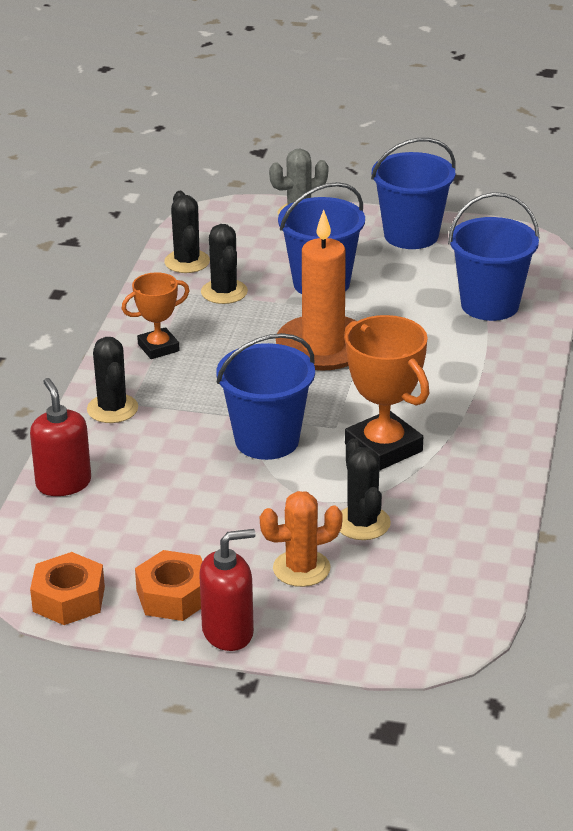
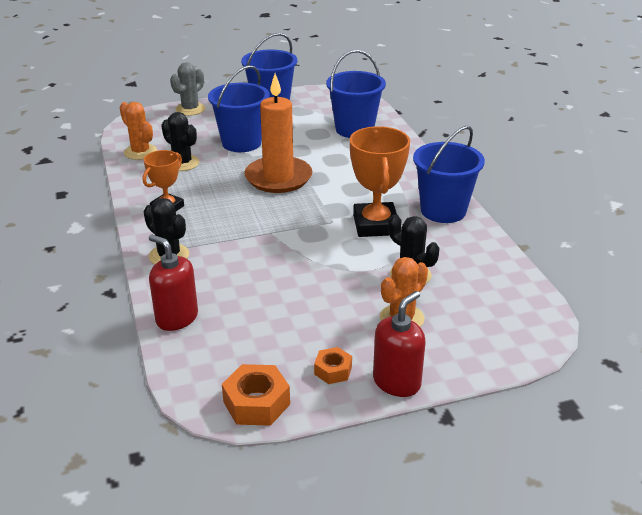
camera: 30 degrees left, 0 degrees up
(173, 596) = (333, 370): orange nut -> orange nut, size x0.61
(187, 262) = (140, 152): black cactus -> orange cactus
(267, 440) = (297, 243): blue bucket -> blue bucket (443, 211)
(383, 448) = (375, 225): orange trophy -> orange trophy turned 60 degrees clockwise

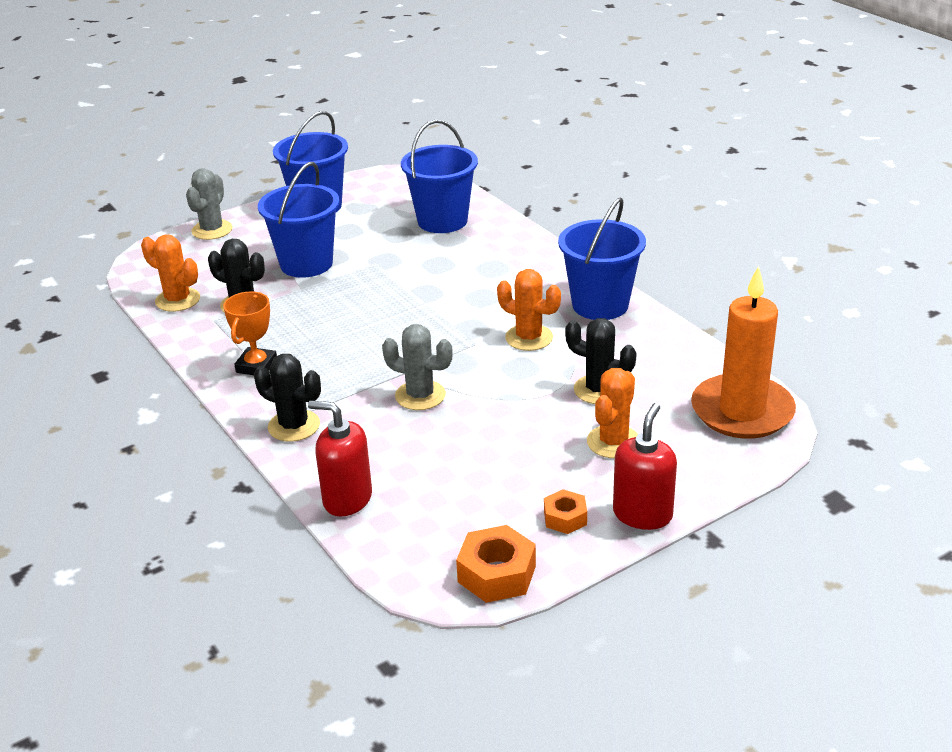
camera: 15 degrees left, 0 degrees up
(271, 252) = (420, 395): none -> grey cactus
(278, 178) = (379, 301): orange candle -> orange candle (742, 411)
(375, 225) = (529, 338): orange trophy -> orange cactus

